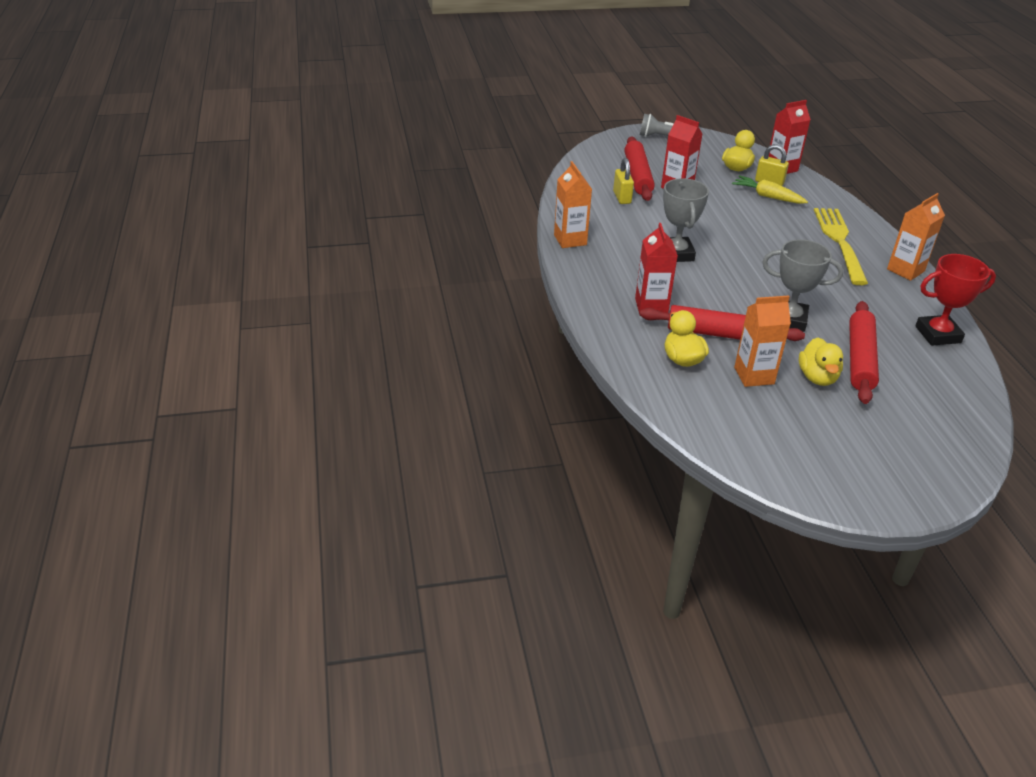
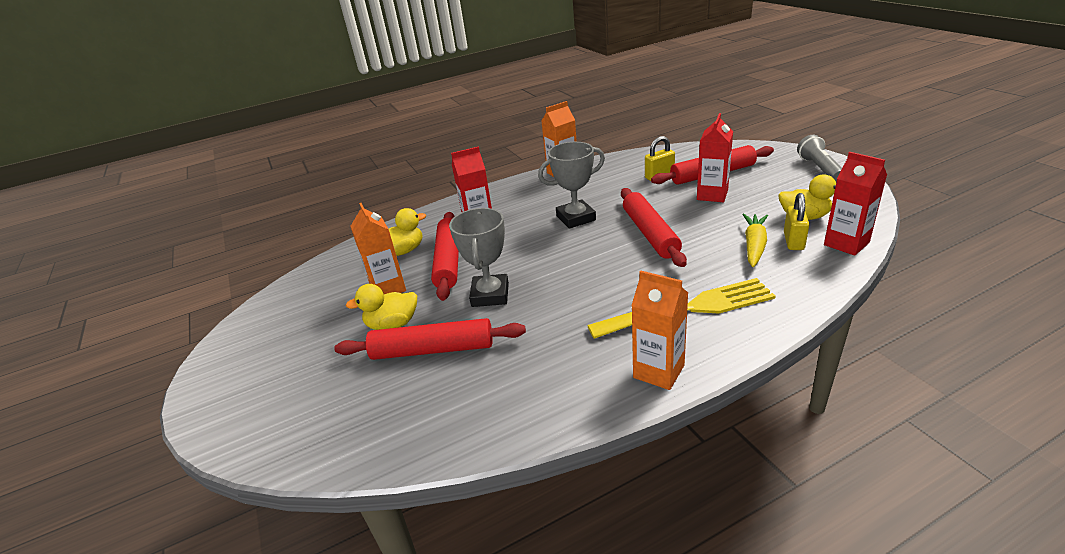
camera: 80 degrees right, 5 degrees down
(726, 228) = (650, 233): none -> red rolling pin
(938, 334) = (508, 411): red trophy -> none

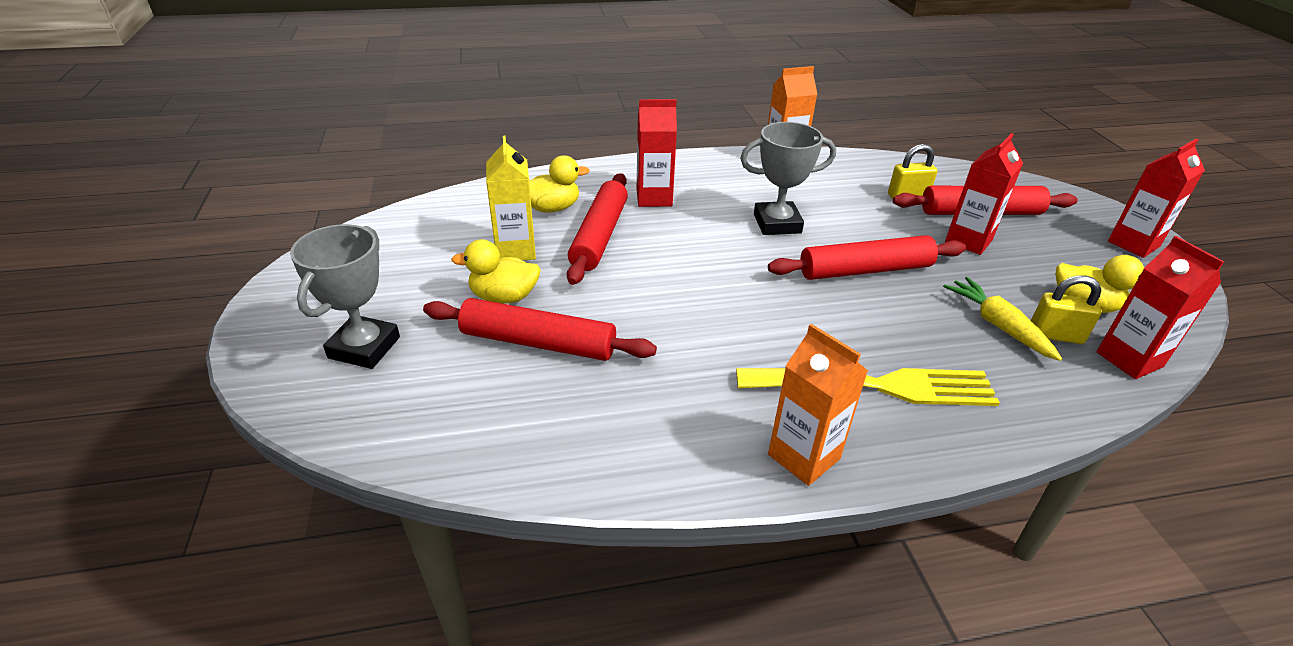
camera: 10 degrees right, 5 degrees up
(388, 288) = (516, 250): orange carton -> yellow carton
(490, 295) = (632, 293): grey trophy -> grey trophy (364, 347)
(650, 233) = (865, 270): red rolling pin -> red rolling pin turned 75 degrees clockwise
(754, 245) = (998, 326): yellow carrot -> yellow carrot turned 60 degrees counterclockwise
(793, 241) = (1055, 335): yellow padlock -> yellow padlock turned 75 degrees clockwise
(819, 168) = (1133, 244): grey flashlight -> red carton

